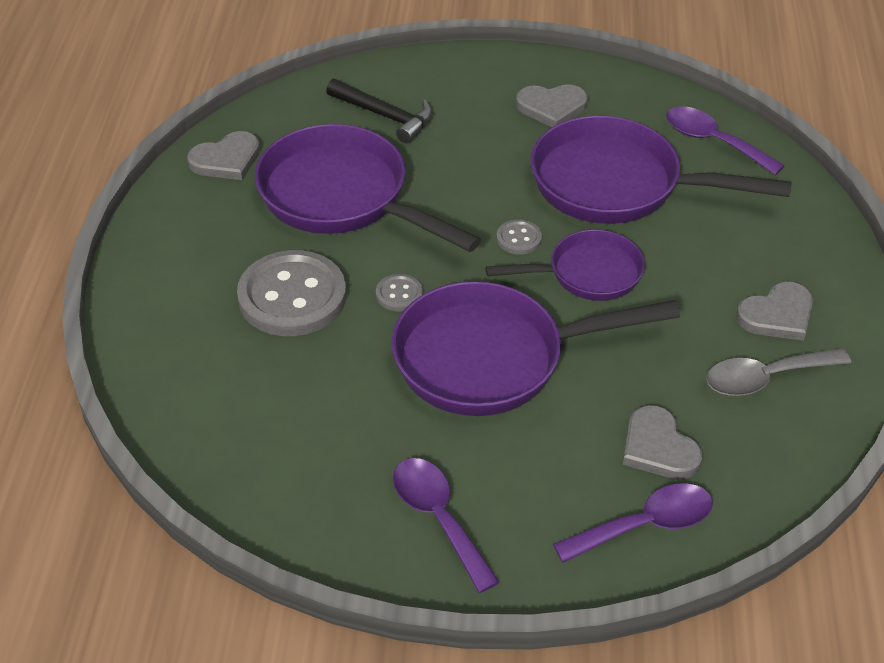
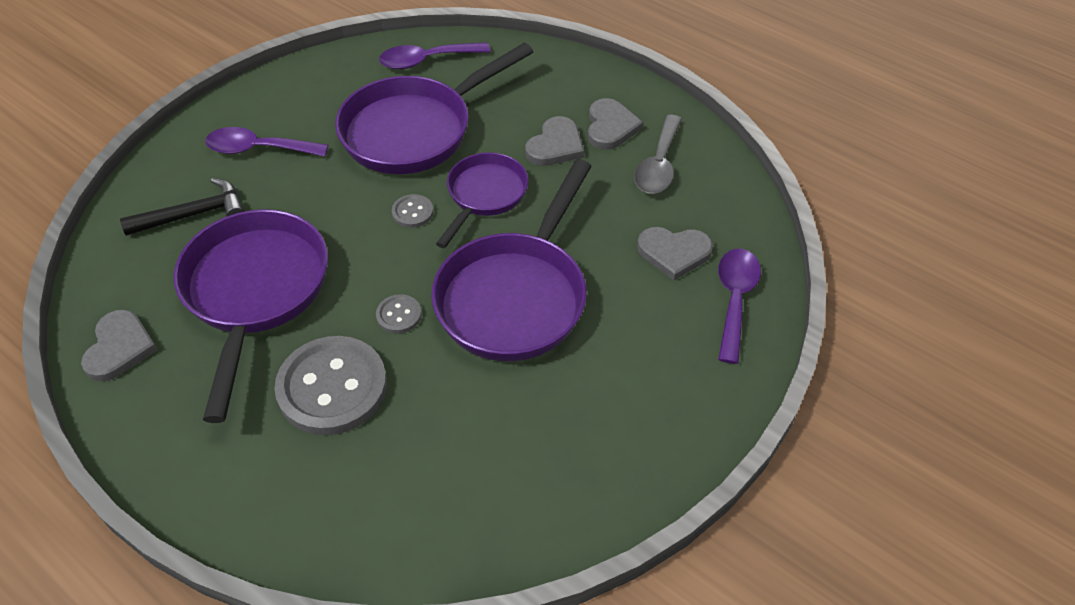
camera: 55 degrees left, 5 degrees up
(342, 197) = (255, 292): purple pan -> purple pan turned 105 degrees clockwise
(438, 518) = (642, 416): purple spoon -> purple spoon (258, 149)
(551, 107) = (299, 117): grey heart -> grey heart (555, 145)

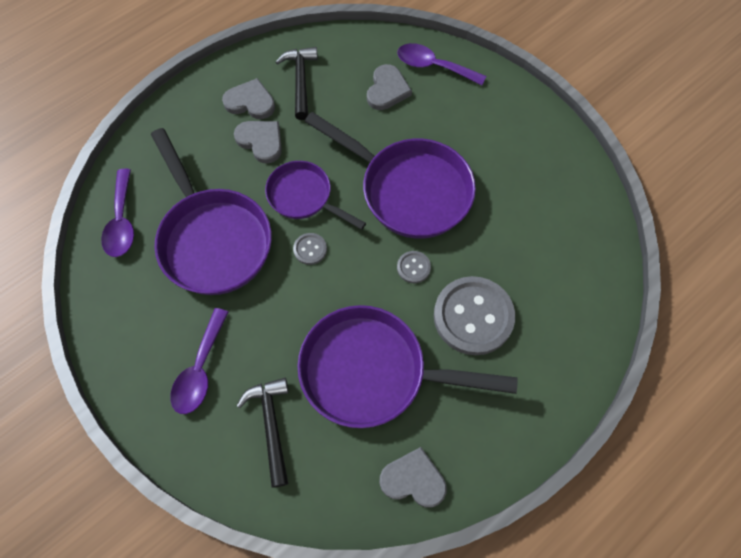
camera: 80 degrees left, 15 degrees up
(658, 165) = (300, 81): grey spoon -> black hammer

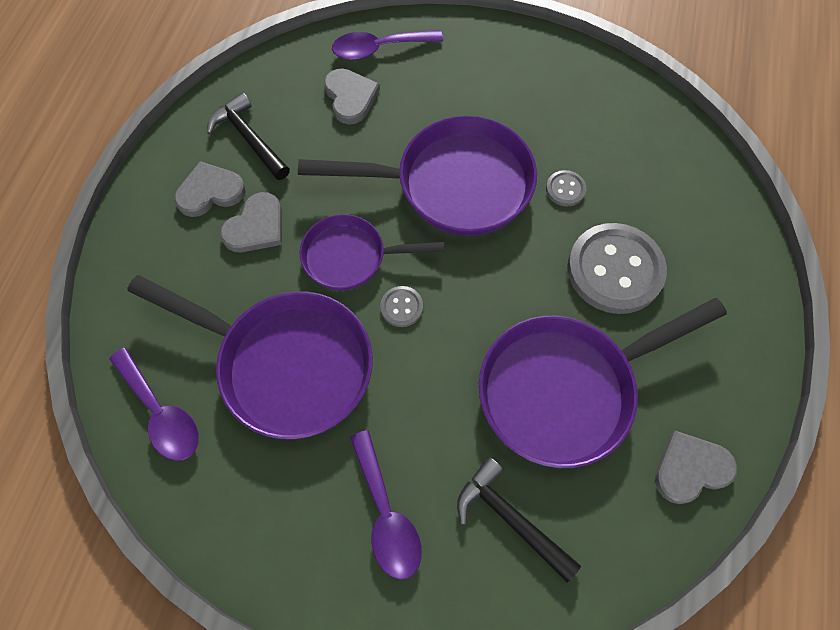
camera: 35 degrees left, 0 degrees up
(261, 141) = (256, 227): grey heart -> grey heart turned 120 degrees clockwise
(413, 267) = (520, 259): grey button -> grey button (565, 189)

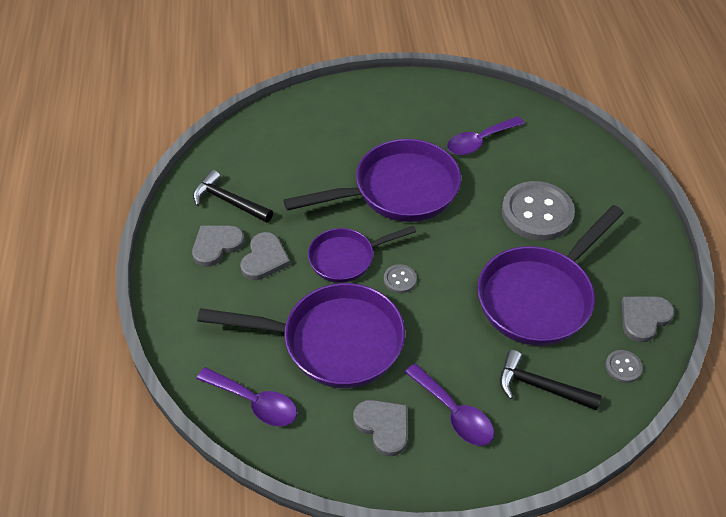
camera: 20 degrees left, 15 degrees down
(350, 97) = (293, 153): grey heart -> grey heart (383, 426)
(379, 49) = (298, 116): purple spoon -> purple spoon (479, 141)
(565, 189) = (479, 172): grey button -> grey button (623, 367)

